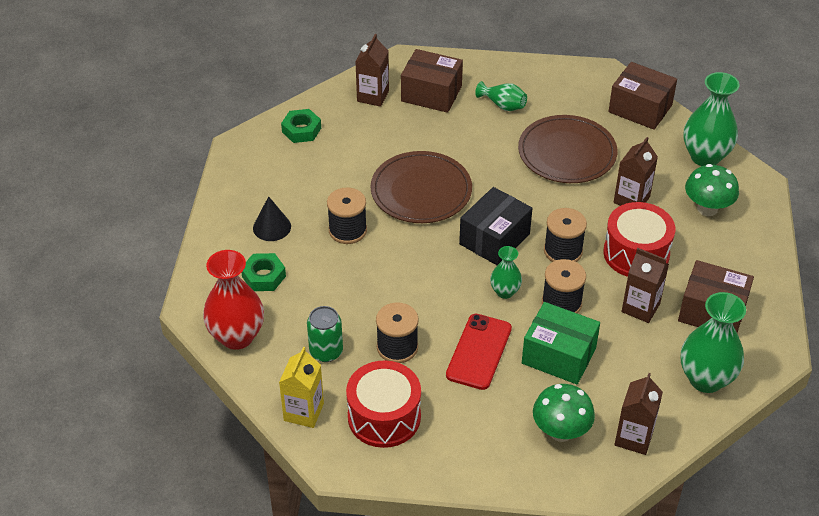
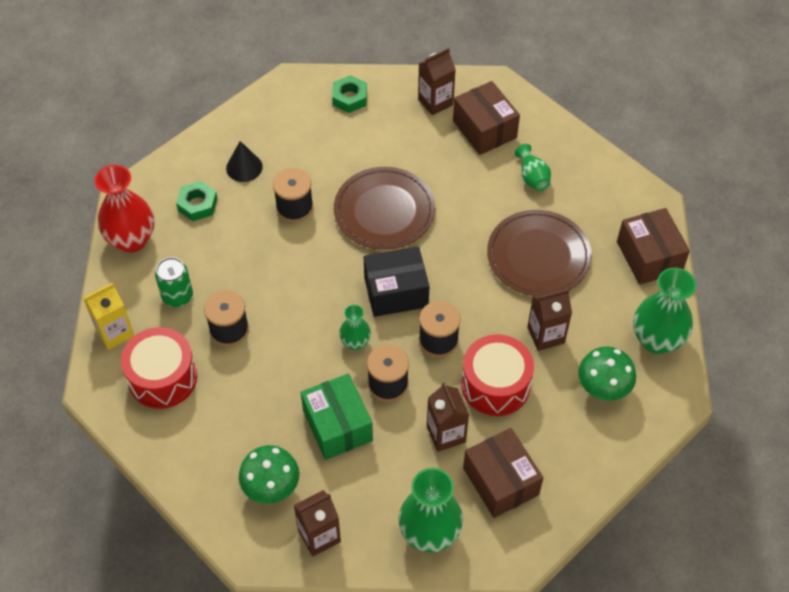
camera: 40 degrees right, 10 degrees up
(479, 352) = (283, 377): red phone -> none

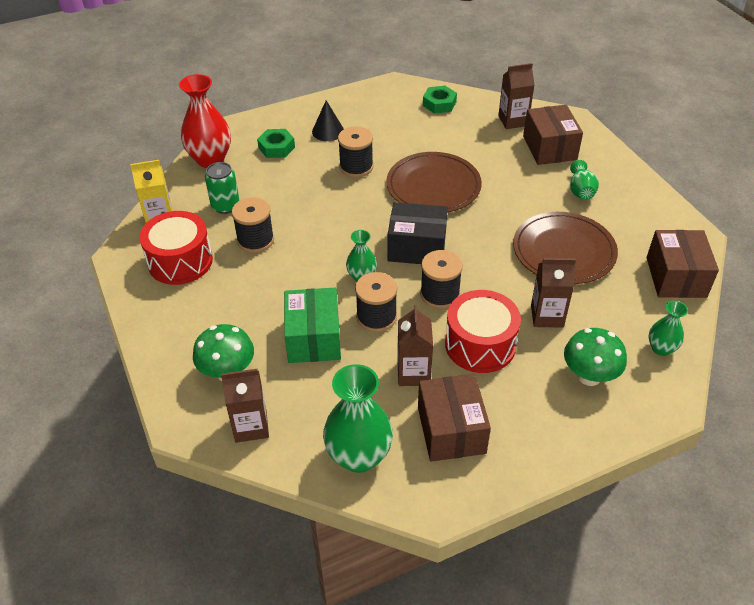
camera: 20 degrees right, 10 degrees down
(656, 340) = (661, 348): green vase -> green vase, size x0.54

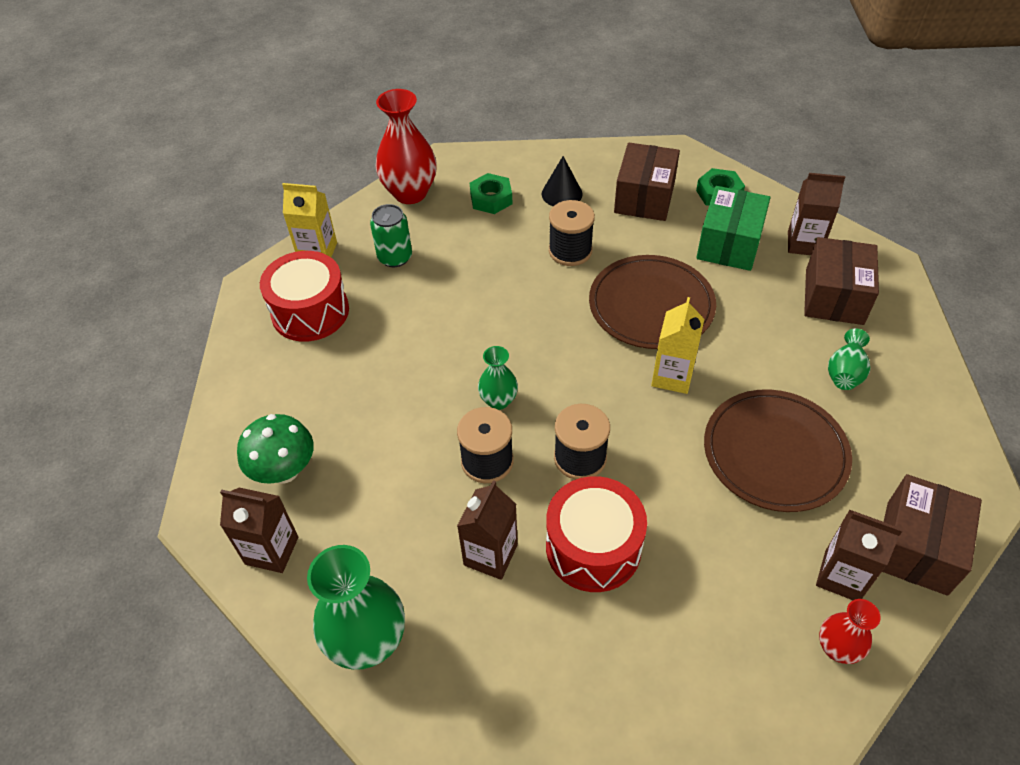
camera: 25 degrees right, 5 degrees up
(255, 240) = (404, 311): black spool -> none
(314, 338) = (400, 463): green box -> green box (729, 244)
(417, 247) = (586, 383): black box -> none
(451, 430) = (494, 652): brown box -> brown box (644, 197)
(472, 226) = (672, 376): none -> yellow carton
(547, 316) = (702, 539): brown carton -> brown carton (841, 576)
(589, 376) = (713, 649): green mushroom -> none
(661, 348) = (837, 648): green vase -> red vase

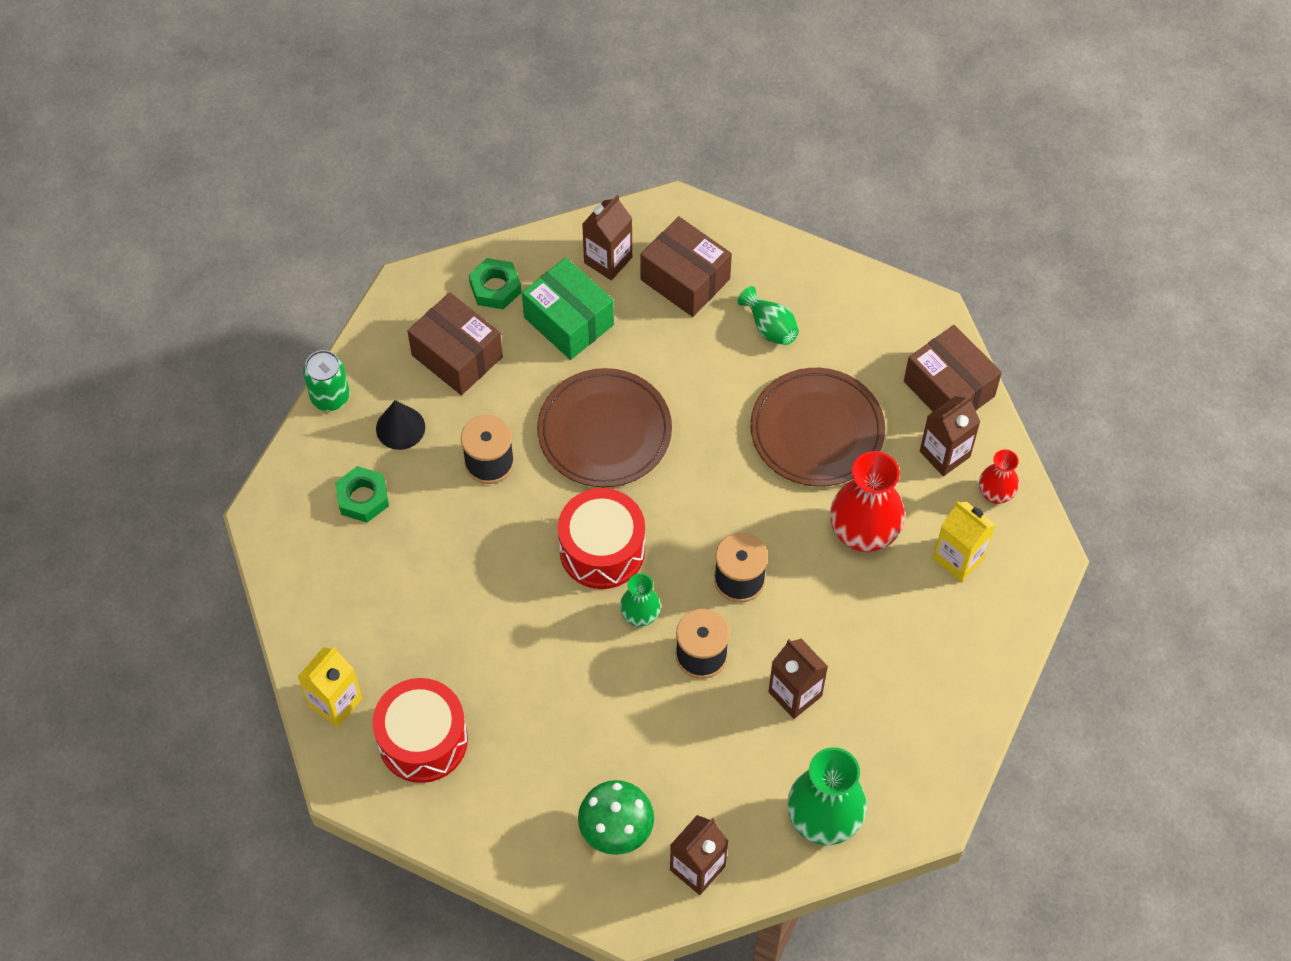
camera: 65 degrees left, 10 degrees up
(395, 257) = (393, 629): green can -> green can (330, 397)
(410, 193) = (299, 573): red vase -> red vase (863, 533)
(593, 547) = (829, 613): red drum -> red drum (602, 550)
(672, 376) = (696, 461): yellow carton -> yellow carton (958, 558)

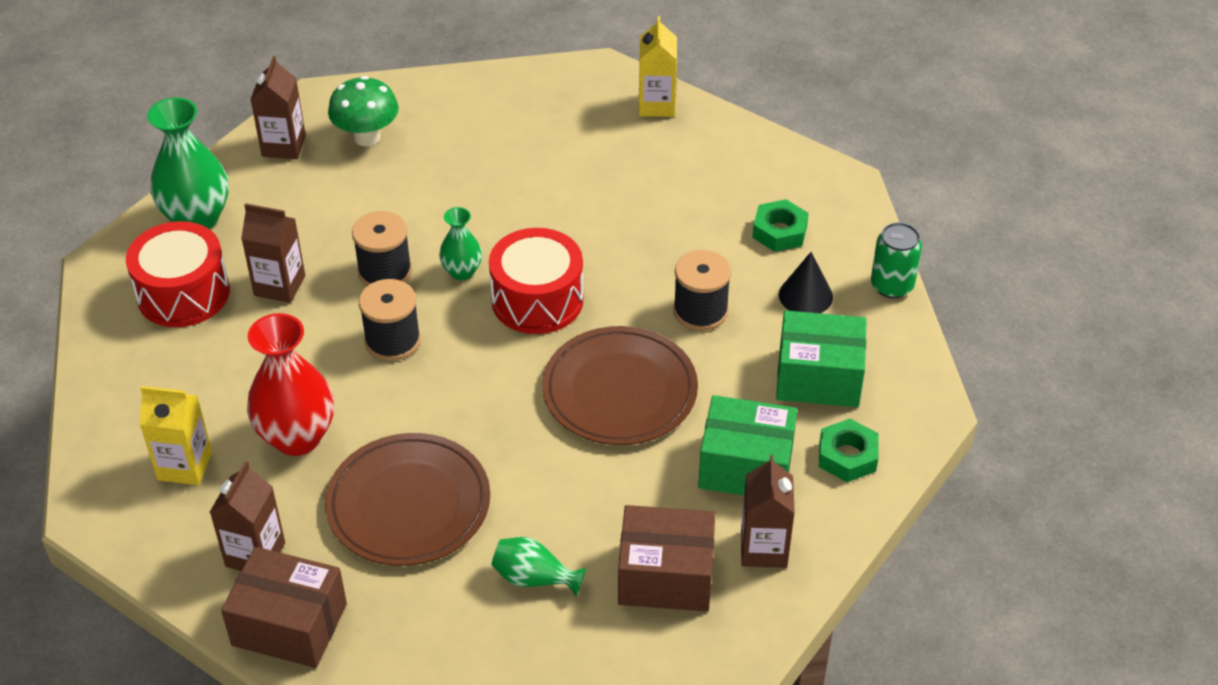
camera: 145 degrees right, 15 degrees down
(423, 740) = (567, 116): red drum -> red drum (183, 293)
(457, 356) = (818, 377): brown box -> green box
(995, 494) = (177, 545): red vase -> none

